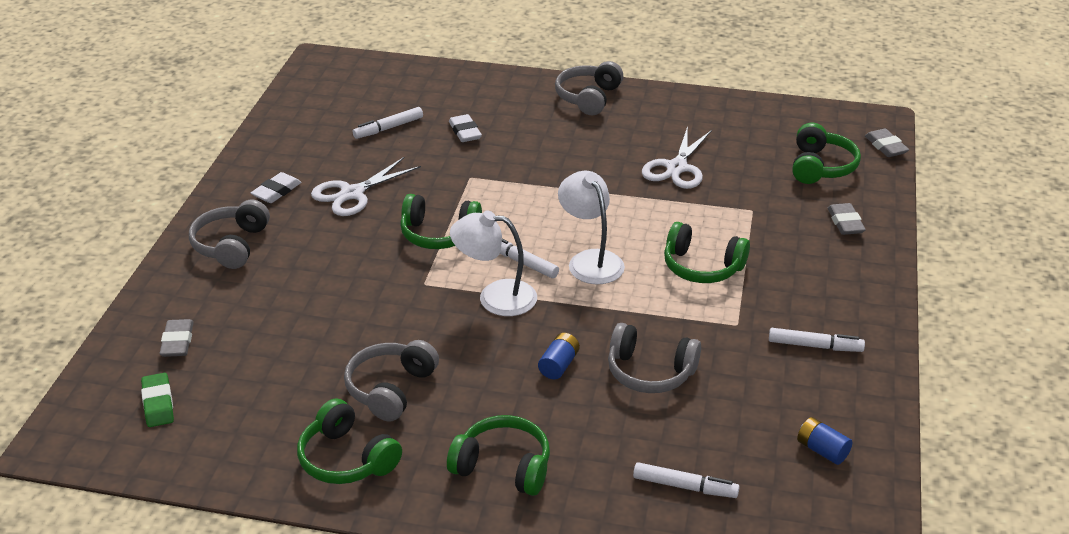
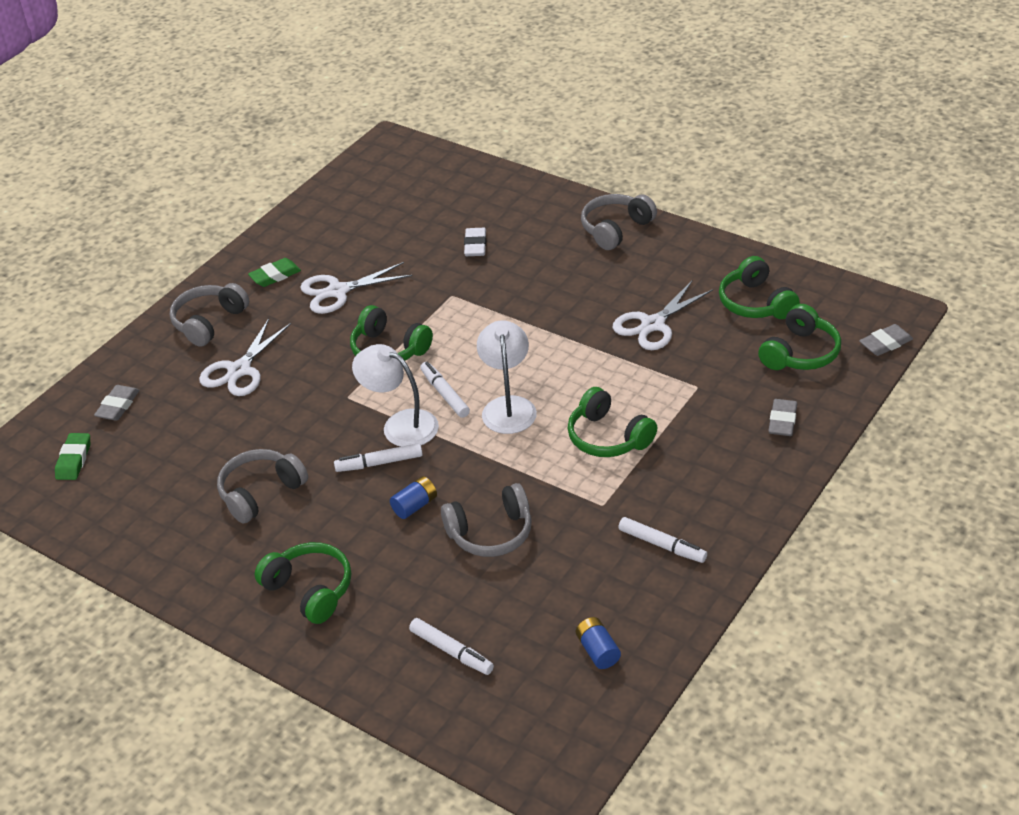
camera: 25 degrees right, 5 degrees up
(276, 191) = (275, 276): white eraser -> green eraser
(293, 282) = (239, 370): none -> white scissors
(346, 459) = (189, 548): green headphones -> green headphones (755, 303)
(388, 128) = (408, 228): white marker -> white marker (379, 463)
(650, 372) = (491, 533): grey headphones -> grey headphones turned 60 degrees counterclockwise
(885, 146) = (885, 343): grey eraser -> grey eraser turned 60 degrees clockwise

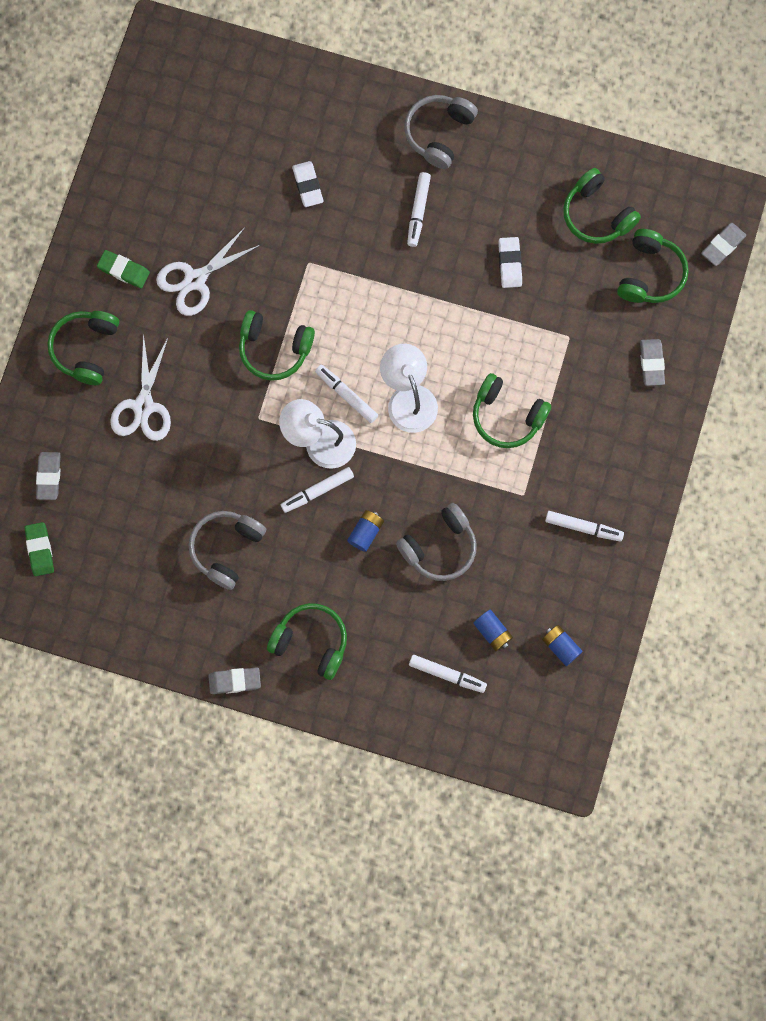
camera: 20 degrees left, 35 degrees up
(208, 609) = (234, 681): none -> grey eraser
(209, 322) = (85, 349): grey headphones -> green headphones
(275, 276) = (123, 270): green eraser -> green eraser turned 75 degrees clockwise
(521, 621) = (492, 632): none -> blue battery
(574, 276) = (418, 211): none -> white marker
(653, 324) = (510, 264): white scissors -> white eraser

